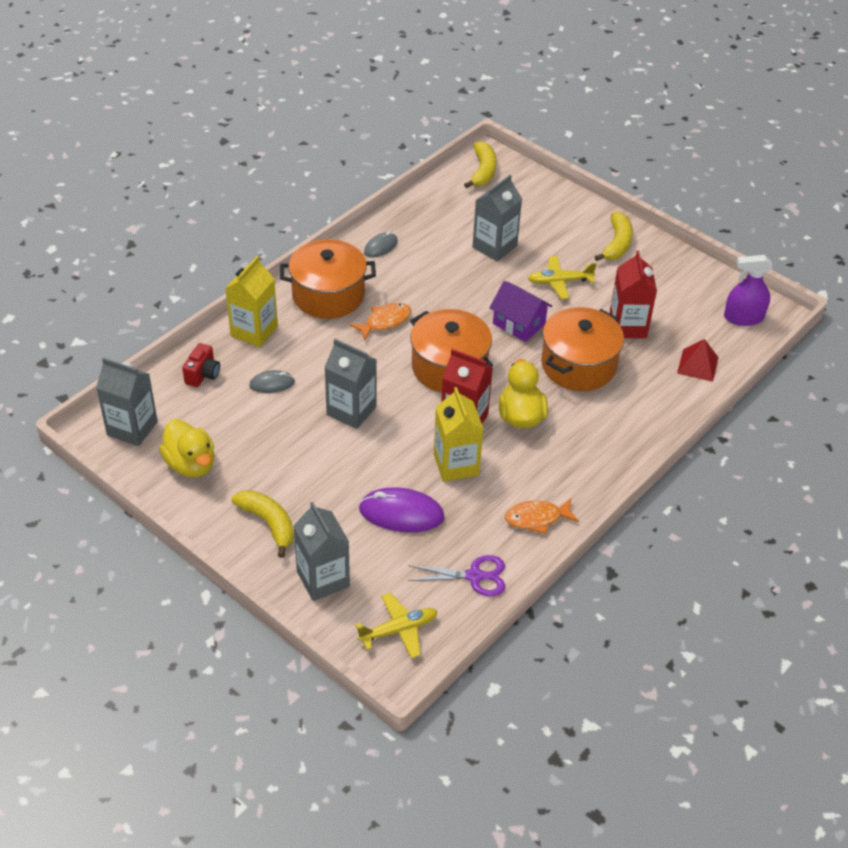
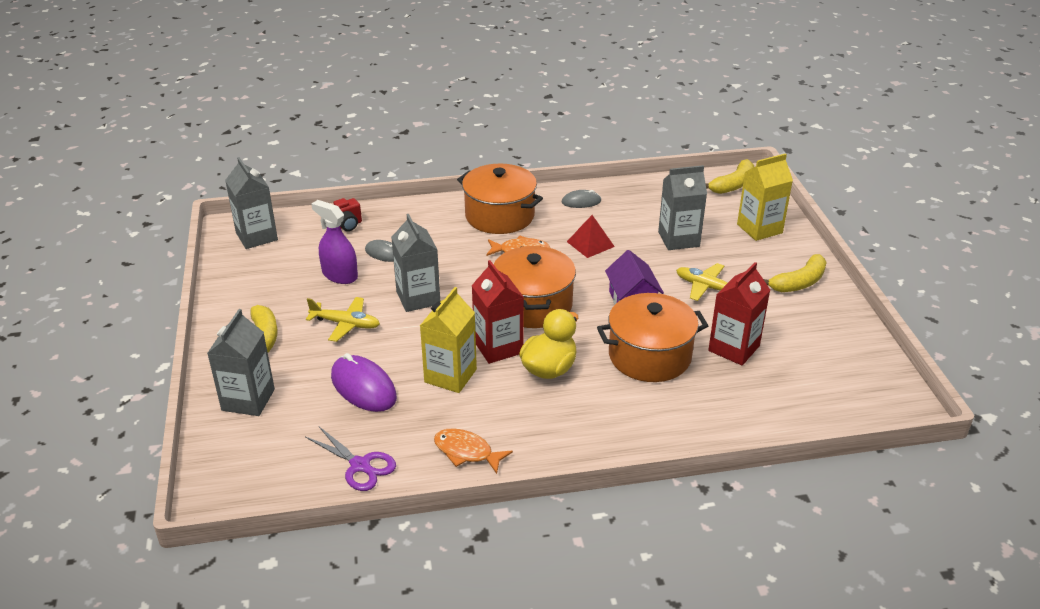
camera: 40 degrees right, 10 degrees down
(191, 464) = (263, 276): yellow duck -> none
(254, 331) = (415, 215): yellow carton -> yellow carton (759, 228)
(399, 630) = (253, 469): yellow plane -> yellow plane (346, 324)
(698, 365) = (770, 411): red pyramid -> red pyramid (590, 244)
(743, 317) = (867, 395): purple spray bottle -> purple spray bottle (340, 275)

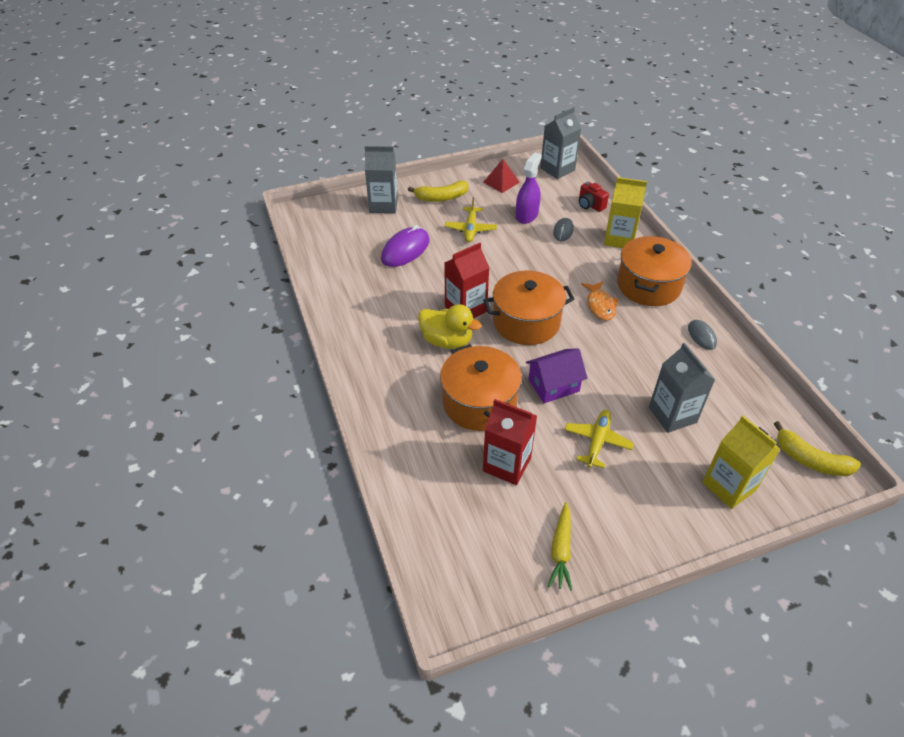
camera: 80 degrees right, 10 degrees up
(360, 465) = (330, 262): purple scissors -> none
(418, 298) = (513, 258): grey carton -> none
(450, 376) = (426, 289): yellow carton -> yellow carton (619, 239)
(466, 452) = (348, 309): orange fish -> none
(590, 244) = (632, 349): red pyramid -> red pyramid (501, 182)
(799, 282) = (638, 523): yellow banana -> none
(830, 330) = (561, 550): none -> yellow carrot

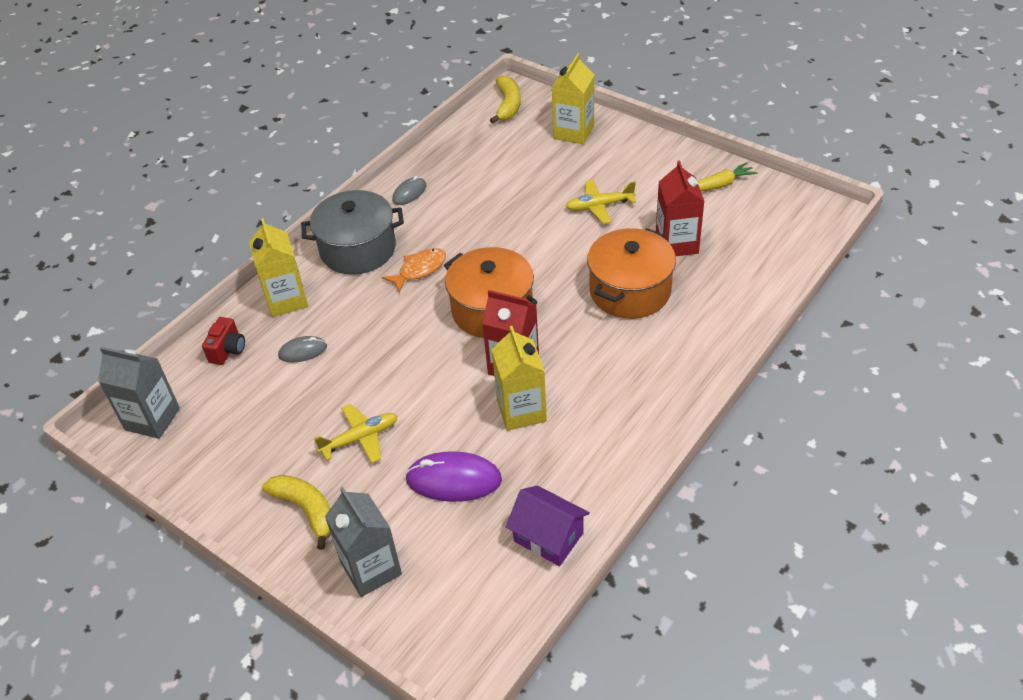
camera: 120 degrees left, 0 degrees up
(425, 295) = (521, 410): none -> yellow carton
(447, 341) = (574, 354): yellow duck -> none
(501, 182) = (223, 463): red pyramid -> none
(526, 215) = (290, 399): purple spray bottle -> none
(553, 385) = (561, 255): purple house -> purple house (548, 537)
(648, 285) = (358, 249): orange pot -> grey pot
(672, 415) = (527, 178): grey carton -> none

